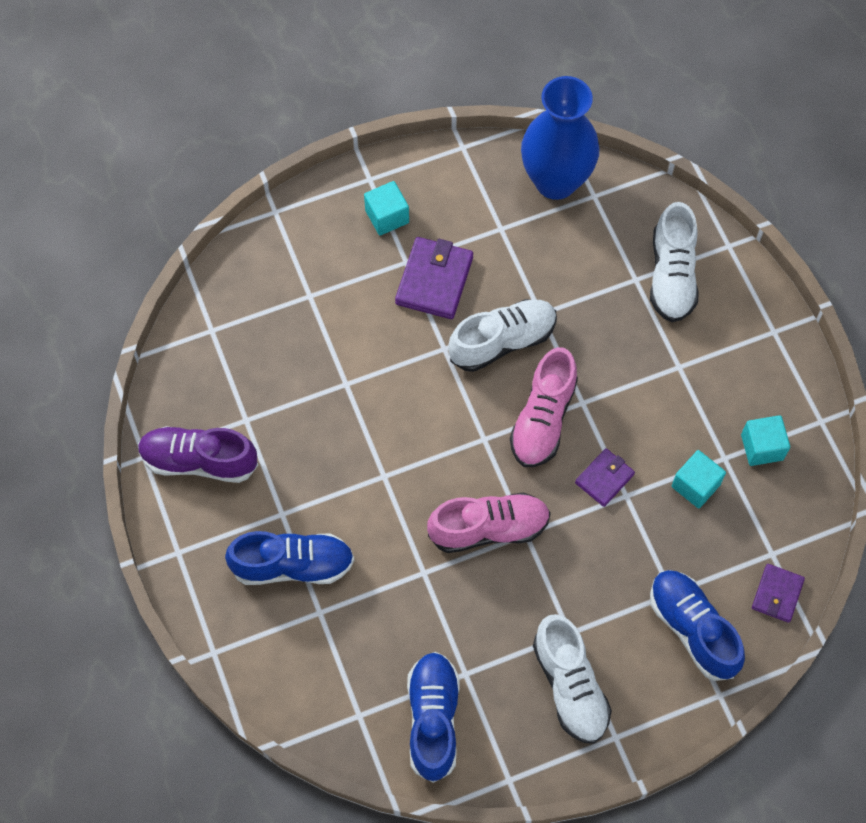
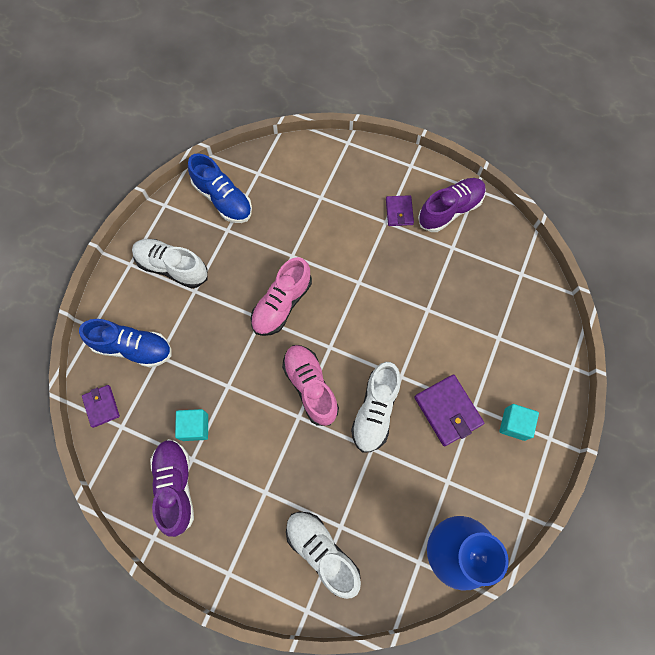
camera: 135 degrees right, 5 degrees up
(293, 565) = (355, 205): blue shoe -> none
(604, 478) = (247, 384): purple wallet -> purple wallet (399, 212)
(762, 447) = (176, 486): turquoise cube -> purple shoe

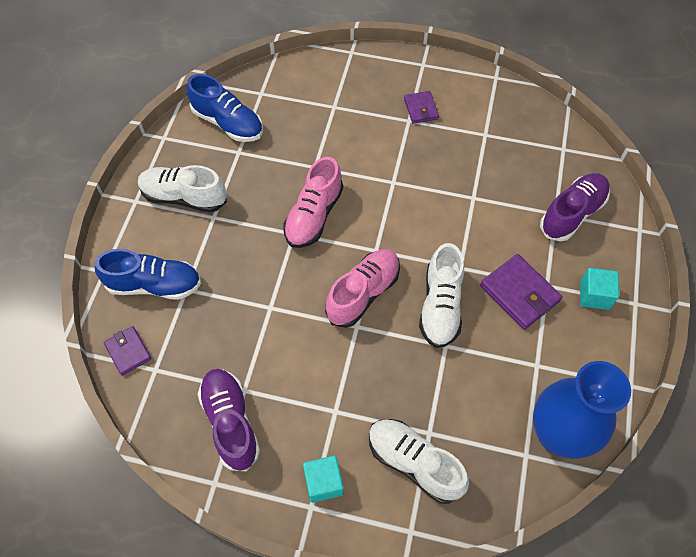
camera: 10 degrees left, 10 degrees down
(195, 427) = (241, 356): turquoise cube -> turquoise cube (323, 482)
(310, 387) = (363, 293): pink shoe -> pink shoe turned 75 degrees clockwise
(450, 210) = (474, 100): purple shoe -> purple shoe (572, 213)

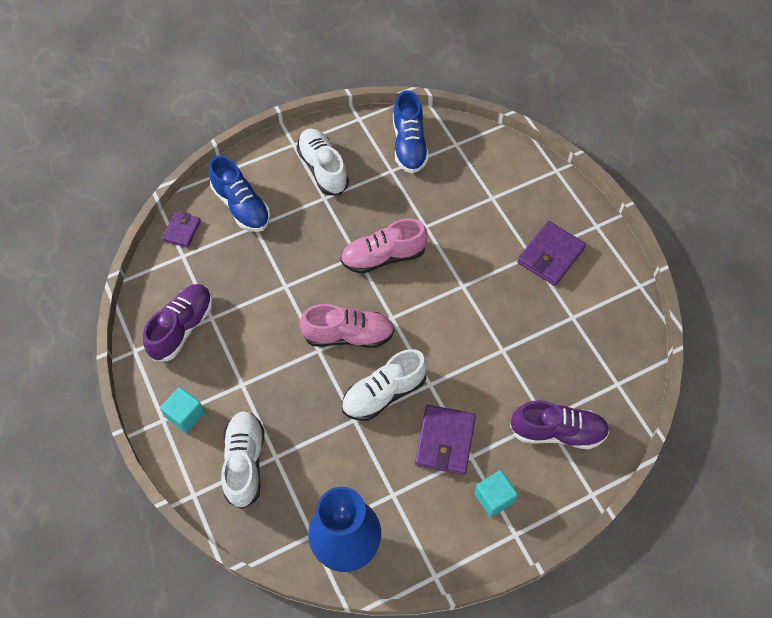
camera: 50 degrees right, 0 degrees up
(421, 109) = (550, 255): purple wallet -> purple wallet, size x1.64

